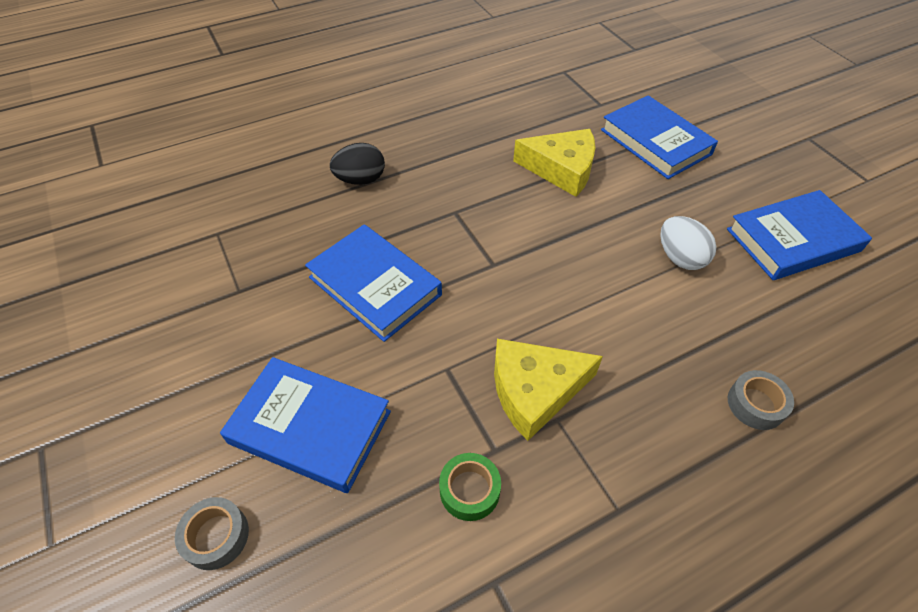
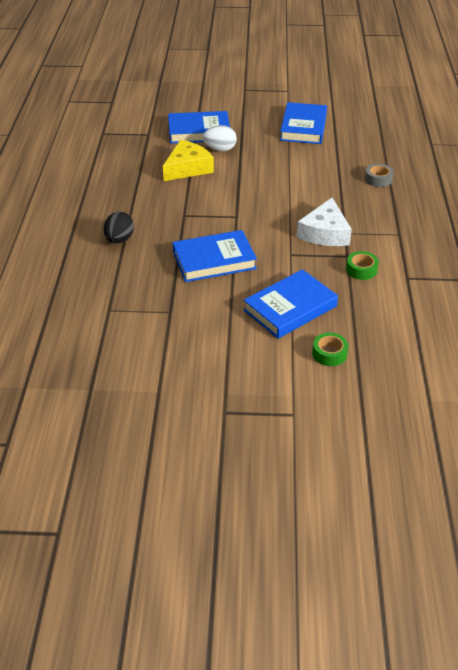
camera: 60 degrees left, 10 degrees down
(216, 536) = (329, 354): grey tape -> green tape
(535, 390) = (325, 233): yellow cheese -> white cheese
(680, 258) = (285, 161): white egg -> white egg (220, 149)

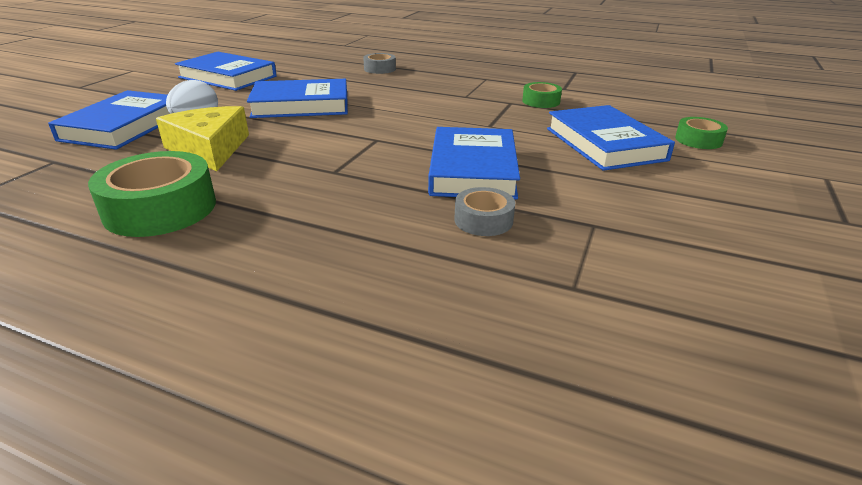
camera: 70 degrees left, 10 degrees down
(119, 240) = (349, 239): black egg -> none
(120, 182) = (160, 208): none -> green tape
(156, 274) = (483, 220): none -> grey tape
(272, 173) = (301, 105): none -> blue book
(325, 233) = (458, 104): white cheese -> none

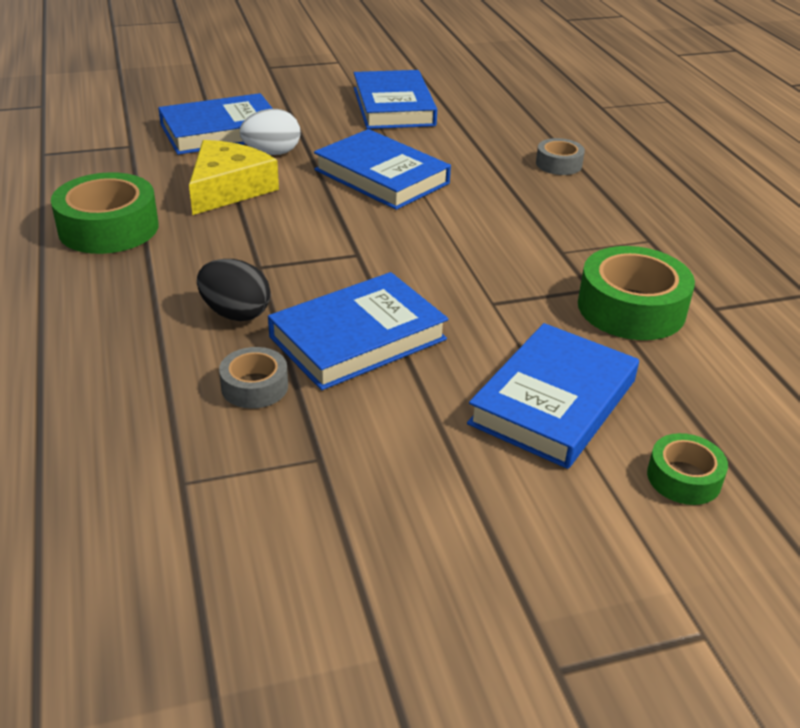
camera: 50 degrees right, 5 degrees up
(380, 198) = (235, 313): none -> black egg
(541, 101) = (631, 308): green tape -> green tape, size x1.83

